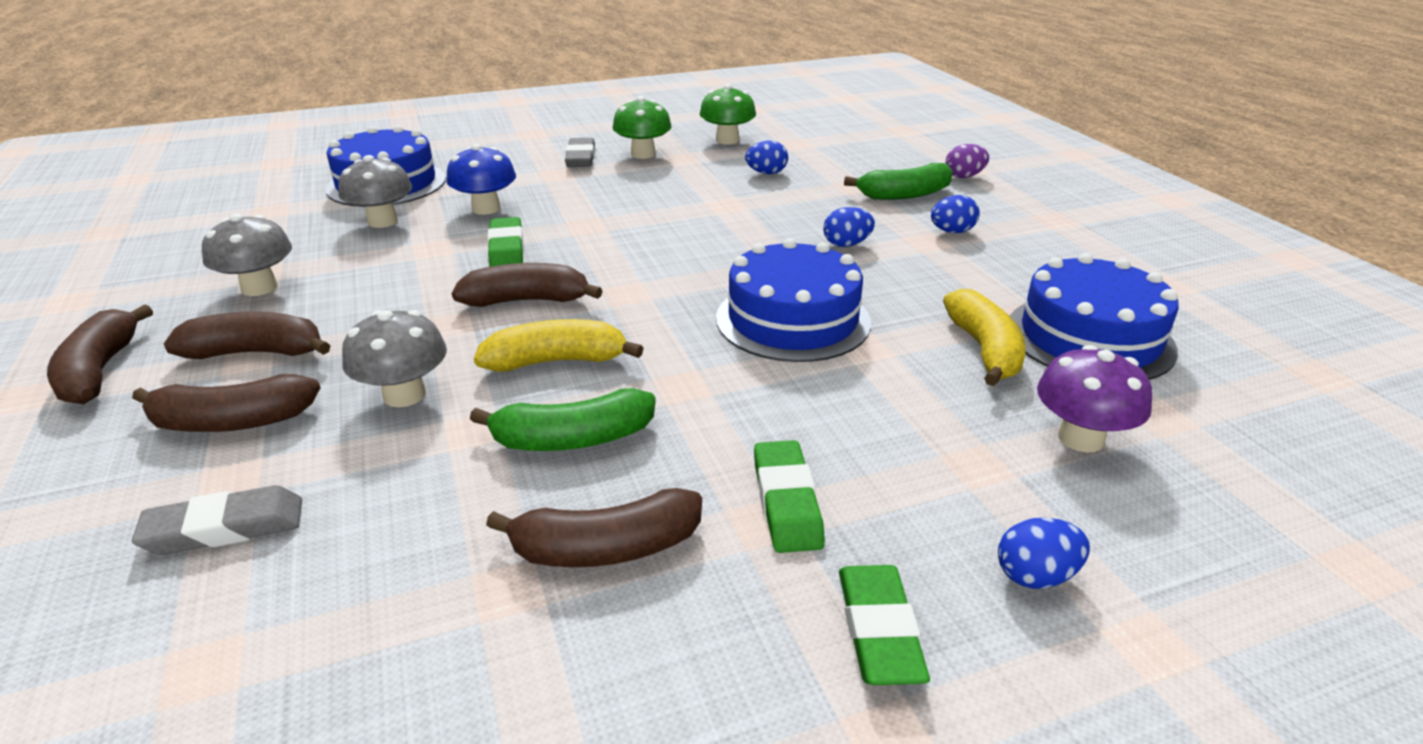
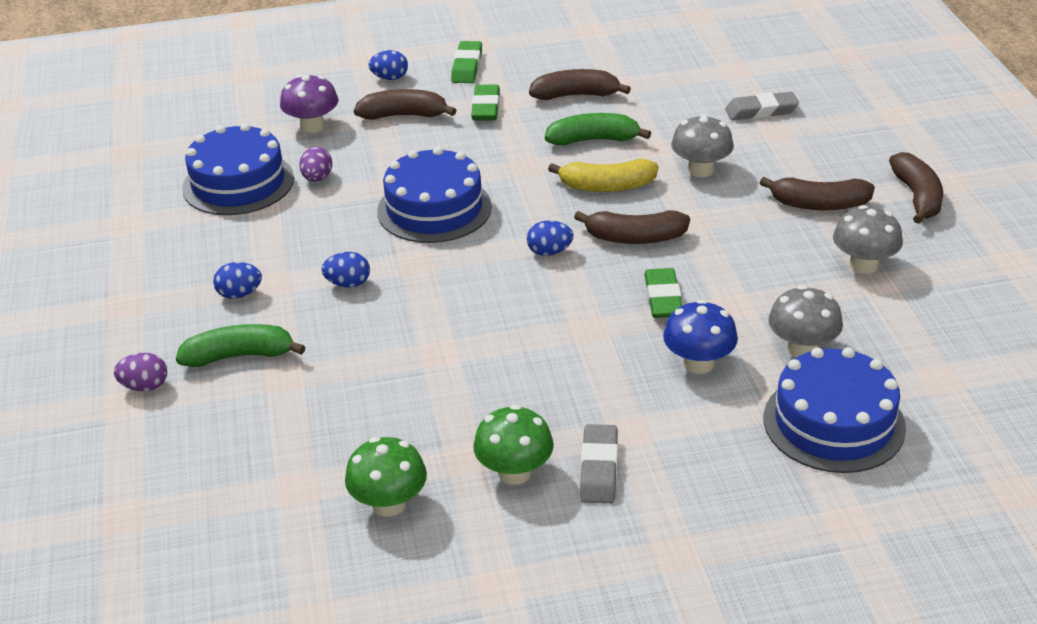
camera: 170 degrees left, 5 degrees up
(232, 422) = (798, 159): brown banana -> brown banana (404, 115)
(766, 173) = (370, 412): blue egg -> blue egg (549, 252)
(984, 350) = (317, 178): yellow banana -> purple egg

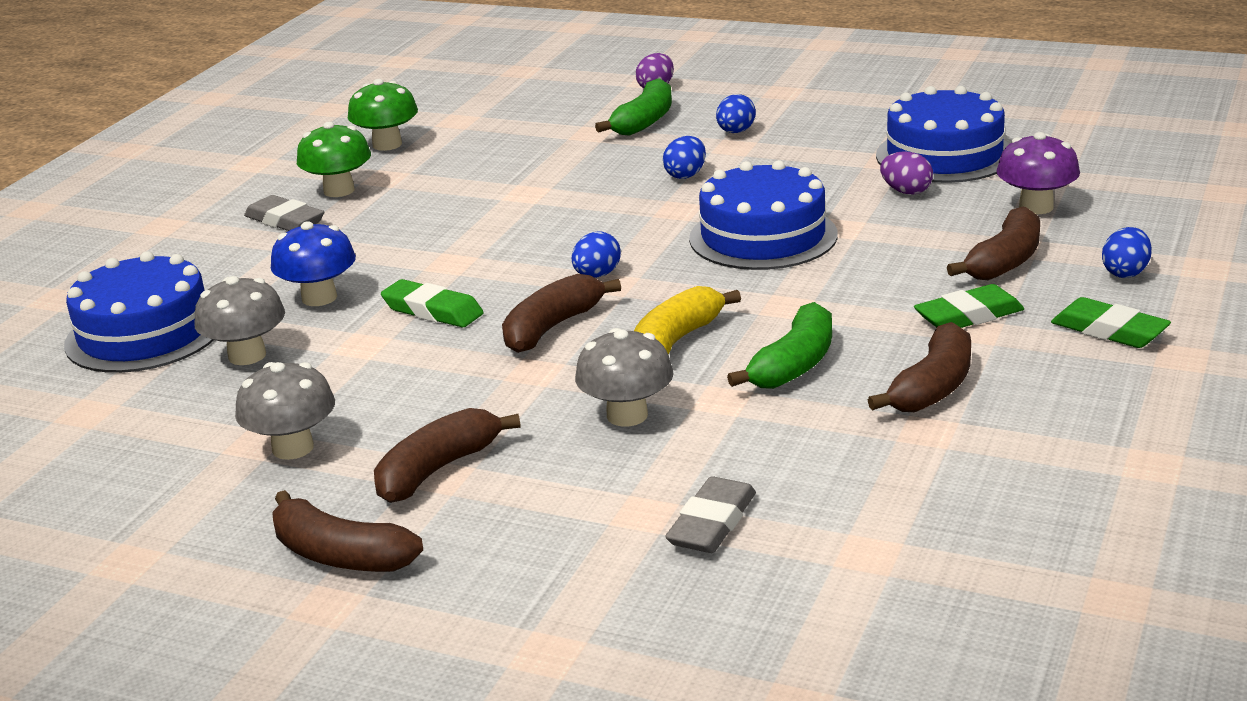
camera: 125 degrees right, 10 degrees down
(486, 107) = (968, 316): green eraser -> green eraser turned 60 degrees counterclockwise

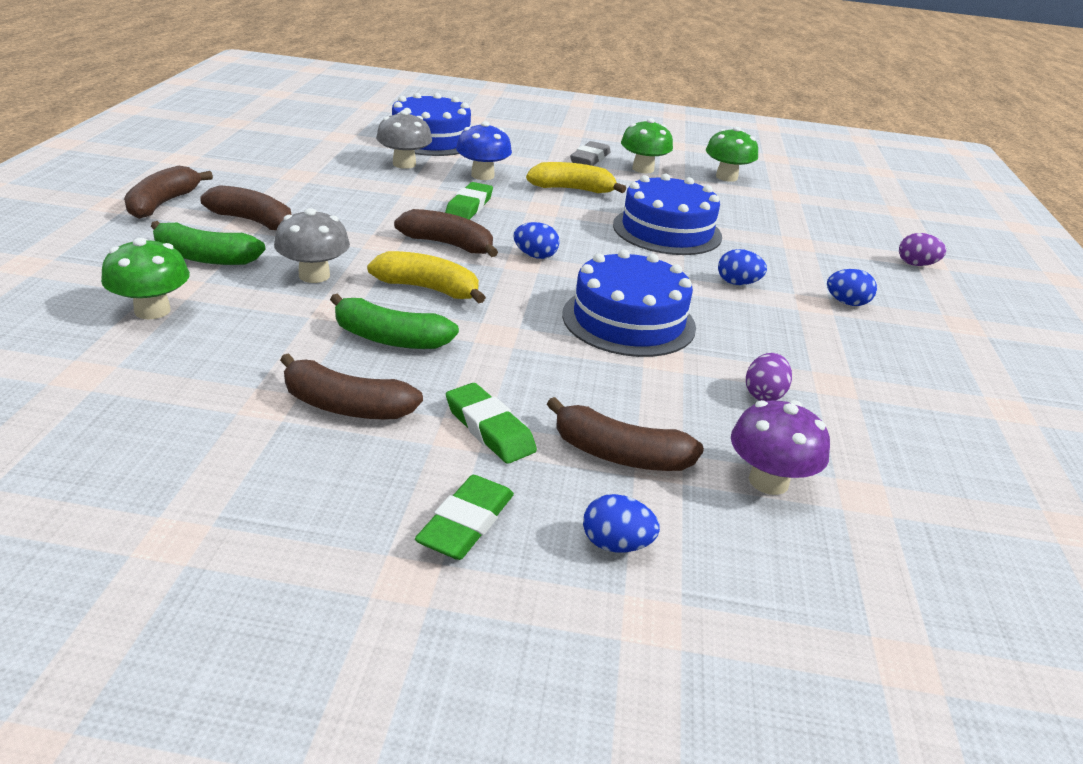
camera: 70 degrees right, 5 degrees up
(293, 448) = (290, 183): grey mushroom -> none
(394, 240) = (572, 189): none -> yellow banana
(644, 121) = (837, 262): green banana -> green banana (204, 257)
(712, 523) = (152, 311): grey eraser -> green mushroom
(944, 155) = (873, 420): blue cake -> blue cake (667, 230)

